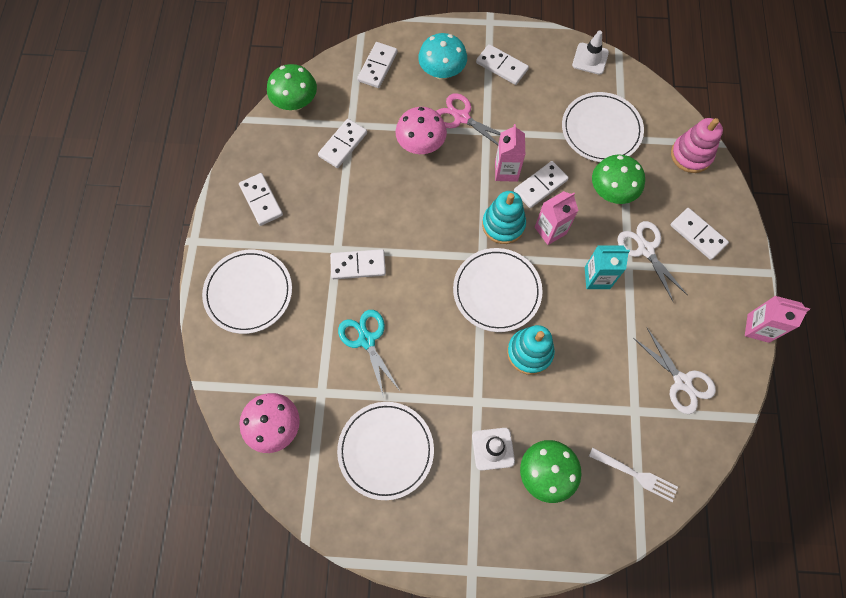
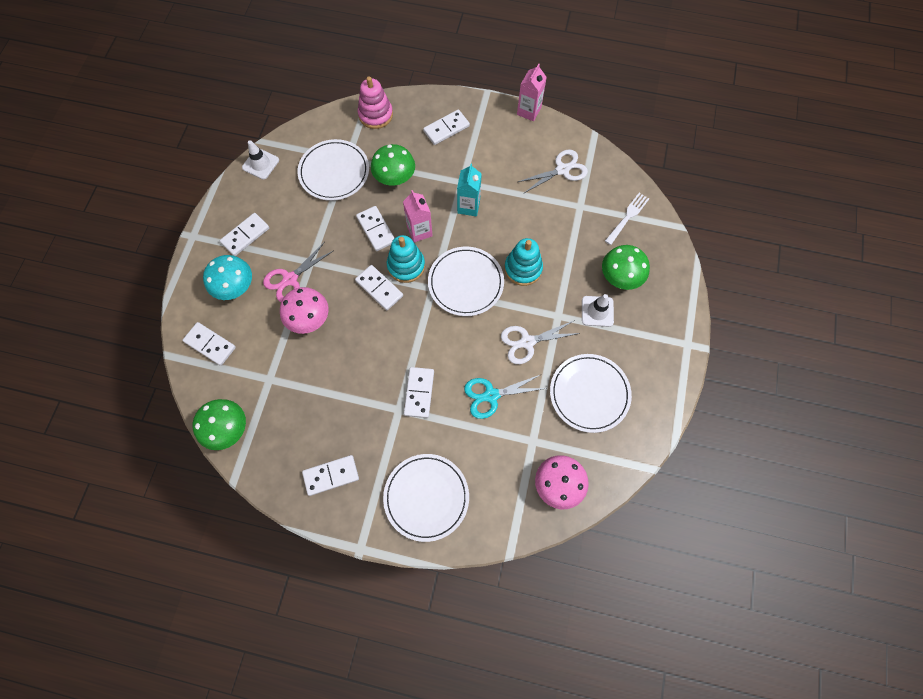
camera: 80 degrees left, 0 degrees up
(343, 144) = (289, 389): white domino -> white domino (379, 288)
(506, 171) = (355, 253): pink carton -> none
(645, 249) = (451, 167): white scissors -> white scissors (527, 342)

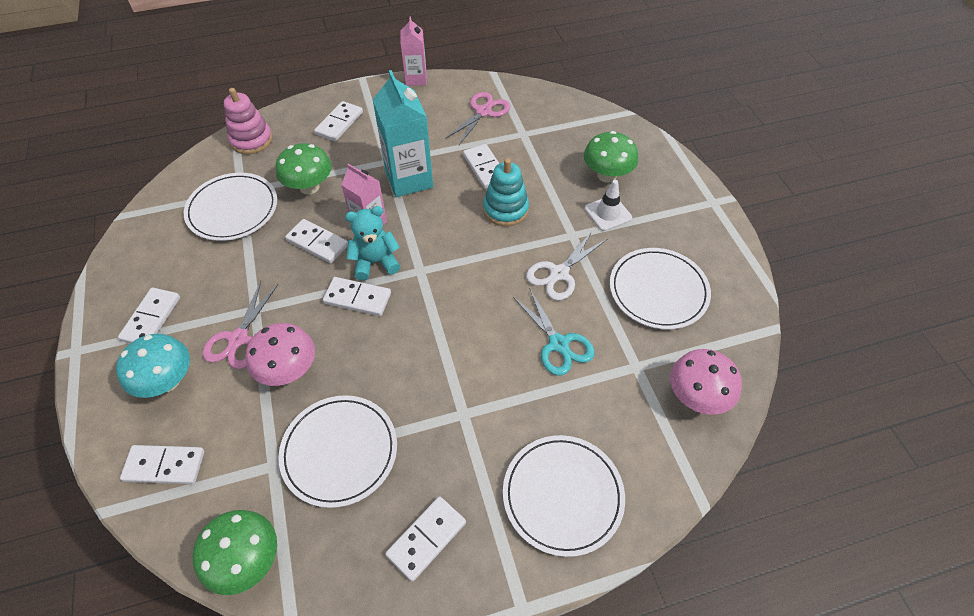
camera: 30 degrees left, 15 degrees down
(260, 164) = (133, 237): white traffic cone -> none
(406, 266) = (375, 262): turquoise stacking toy -> turquoise teddy bear
(419, 393) = (476, 383): white domino -> white domino (485, 168)
(466, 283) = (454, 248): white plate -> white plate (339, 451)
(468, 206) = (409, 179): turquoise carton -> turquoise carton, size x1.64
(491, 395) = (559, 344): turquoise scissors -> turquoise scissors turned 75 degrees counterclockwise
(562, 170) = (483, 112): white scissors -> pink scissors
(627, 217) = (575, 124): white fork -> none

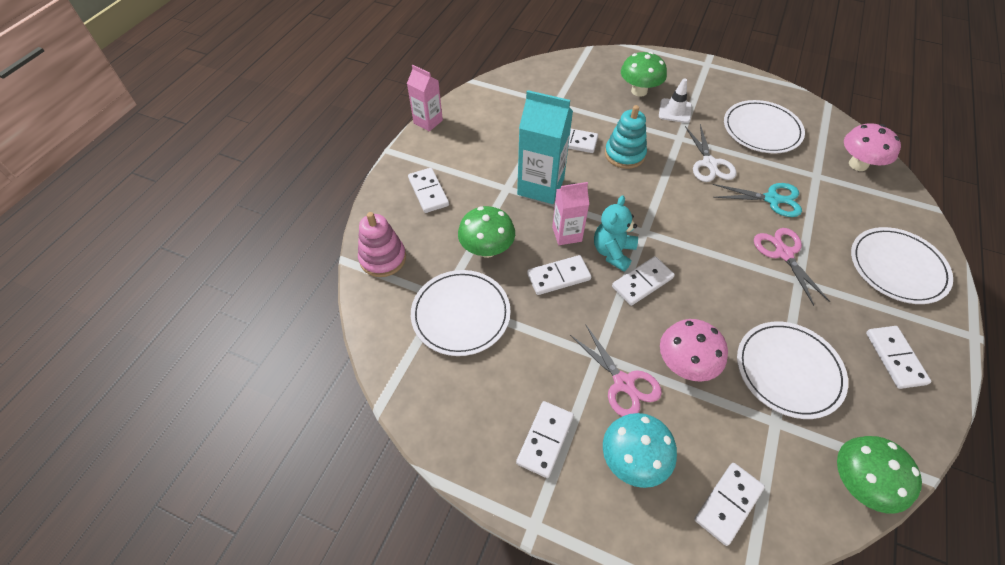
camera: 50 degrees left, 0 degrees up
(151, 319) = (545, 440): white domino -> white domino turned 60 degrees clockwise
(483, 112) = (510, 109): pink scissors -> pink scissors (783, 253)

